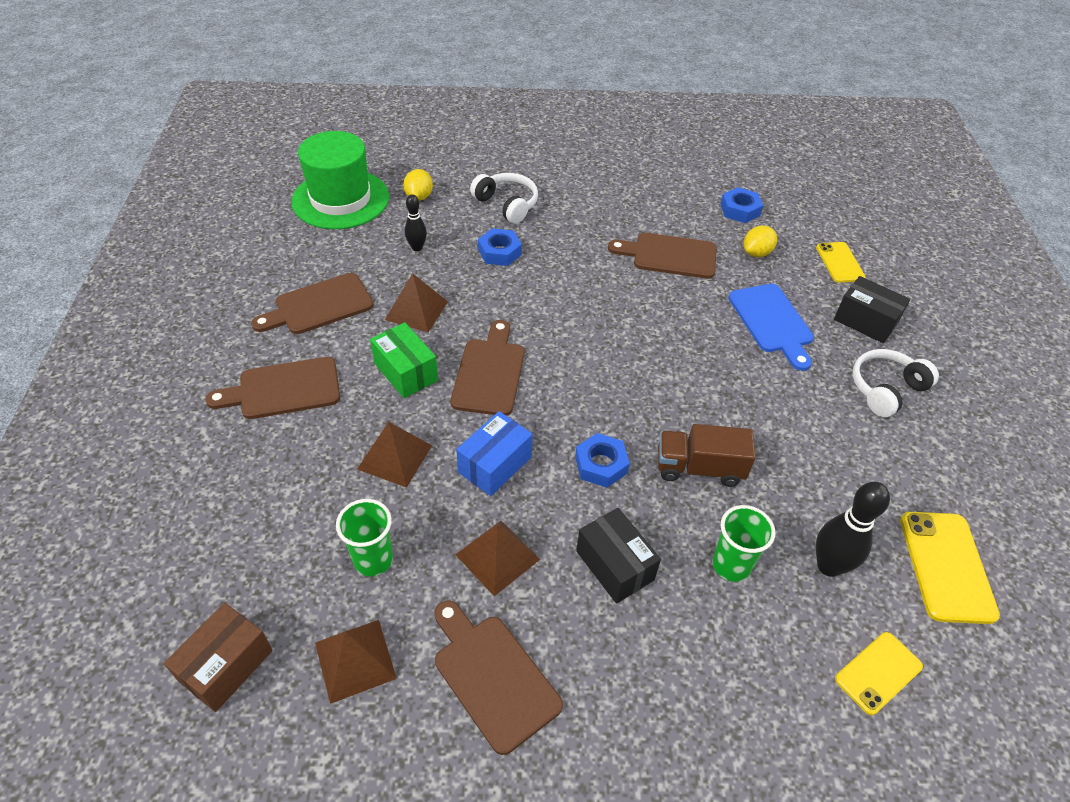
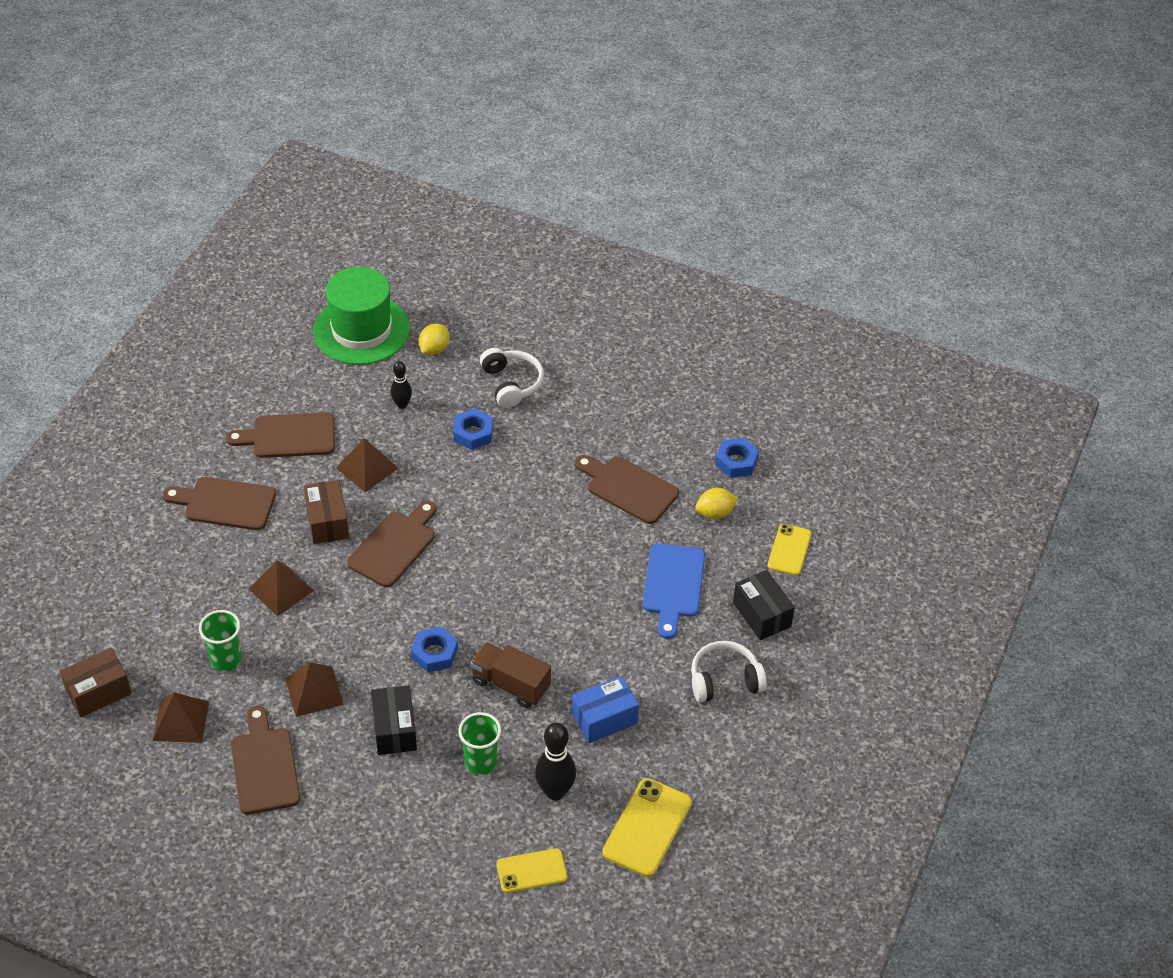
camera: 25 degrees right, 0 degrees up
(406, 372) = (327, 522): green box -> brown box
(495, 464) = (353, 623): blue box -> blue box (604, 719)

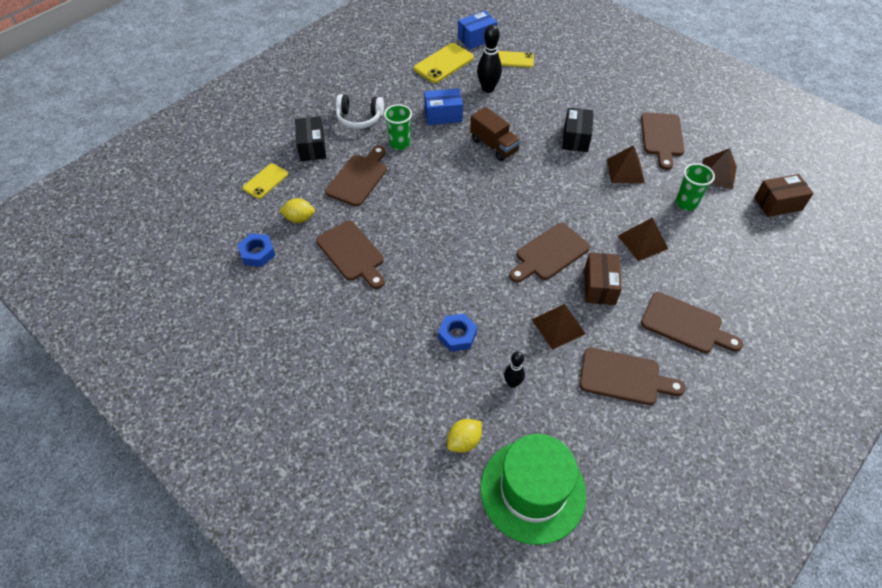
camera: 160 degrees left, 5 degrees up
(434, 653) = (538, 174): blue nut -> none
(481, 762) = (526, 111): green cup -> green cup (400, 144)
(511, 384) = (404, 378): white headphones -> none
(614, 906) = (476, 38): none -> blue box
(673, 585) = (359, 178): blue cutting board -> brown cutting board

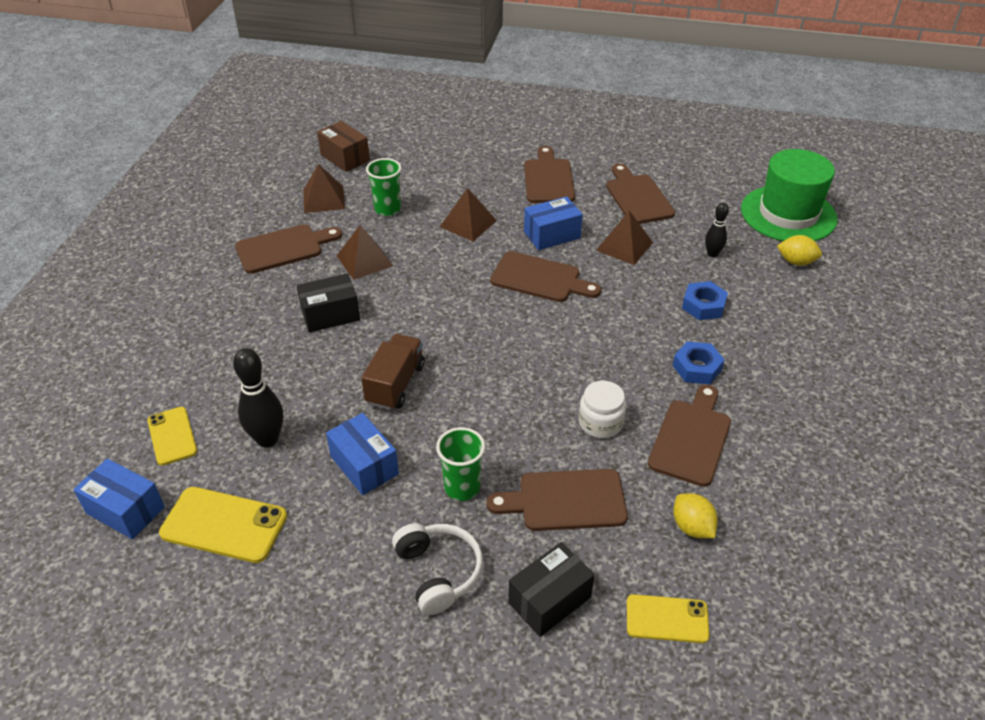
camera: 120 degrees left, 10 degrees down
(257, 253) = (786, 539): blue nut -> blue nut (697, 368)
(397, 218) = (600, 423): none -> white jar
(599, 286) = (552, 235): brown box -> blue box

